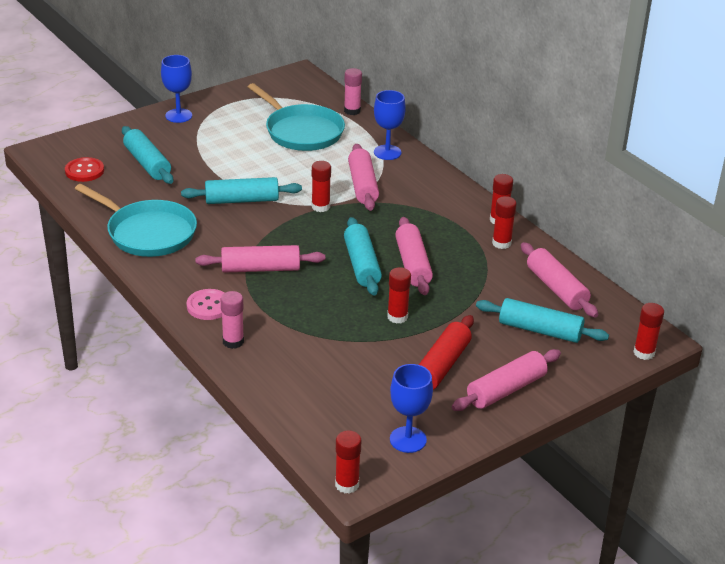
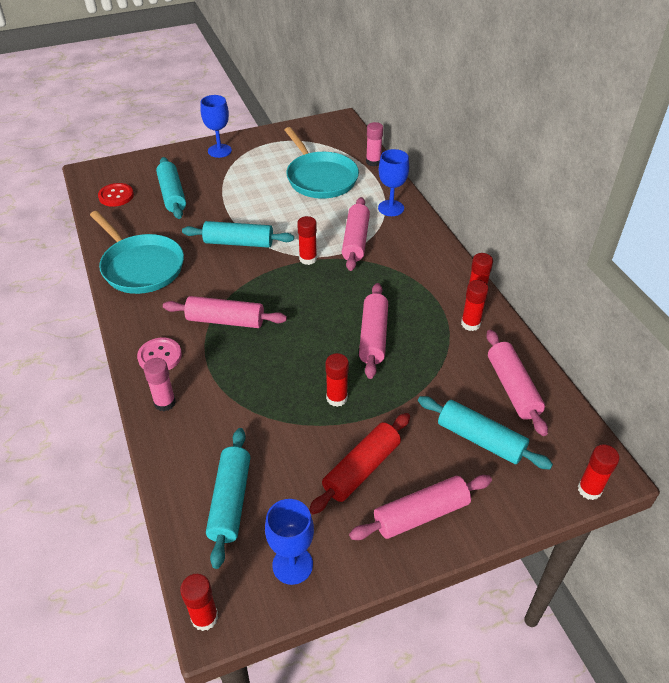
camera: 15 degrees right, 10 degrees up
(361, 265) = (323, 329): turquoise rolling pin -> turquoise rolling pin (230, 501)

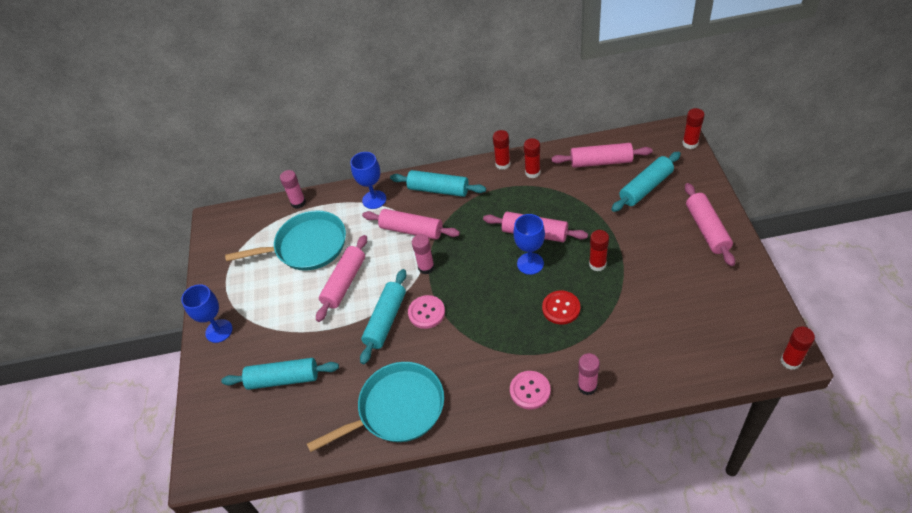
camera: 70 degrees left, 5 degrees up
(116, 196) = (262, 437): red button -> red button (561, 308)
(225, 320) = (493, 336): pink rolling pin -> pink rolling pin (344, 282)
(230, 501) = (692, 341): turquoise rolling pin -> turquoise rolling pin (438, 190)
(250, 268) = (426, 313): none -> pink button
(292, 565) = (747, 306): blue goblet -> blue goblet (530, 263)
(308, 259) = (426, 267): red glue stick -> pink glue stick
(361, 469) = (667, 257): red rolling pin -> none

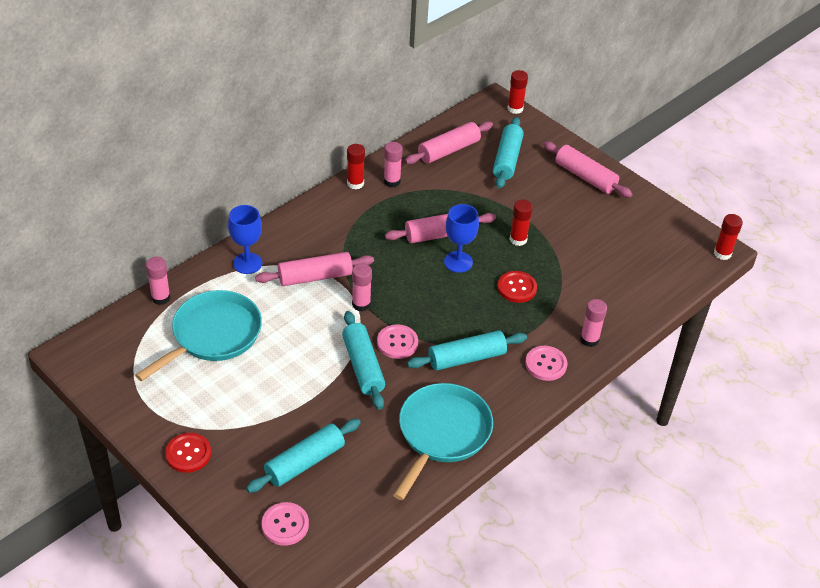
camera: 45 degrees left, 5 degrees down
(219, 331) = (188, 454): blue goblet -> red button
(230, 422) = (285, 525): none -> pink button
(344, 282) = (288, 351): pink rolling pin -> none
(438, 190) = (309, 230): turquoise rolling pin -> turquoise rolling pin (466, 358)
(532, 172) = (392, 181): red glue stick -> pink glue stick

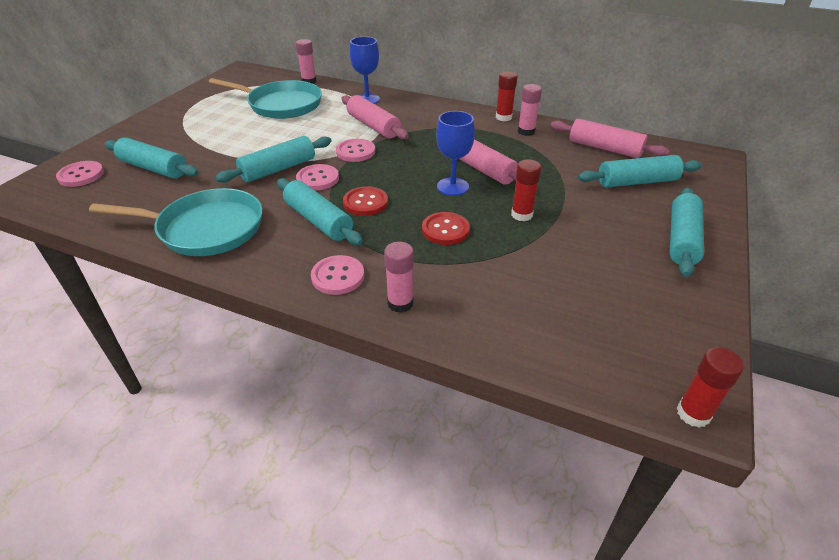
camera: 70 degrees right, 5 degrees down
(188, 454) = (155, 123): red button -> red button (365, 203)
(361, 304) = (355, 152): pink glue stick -> pink button
(515, 108) = (723, 170): red glue stick -> none
(585, 177) = (682, 239): pink rolling pin -> turquoise rolling pin

